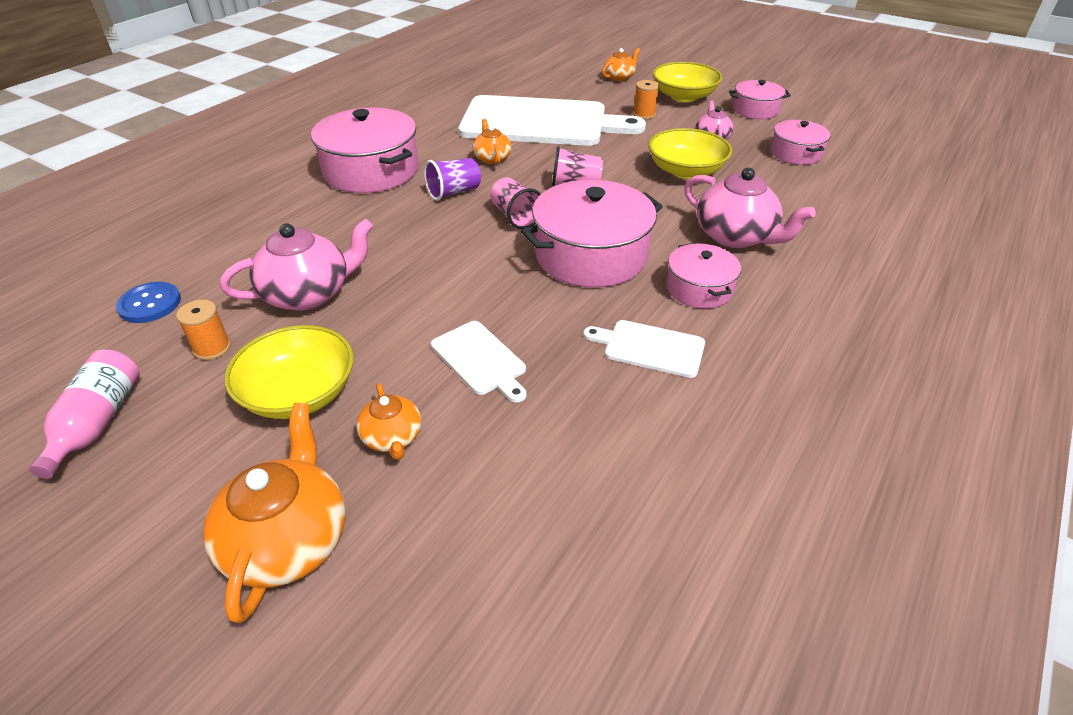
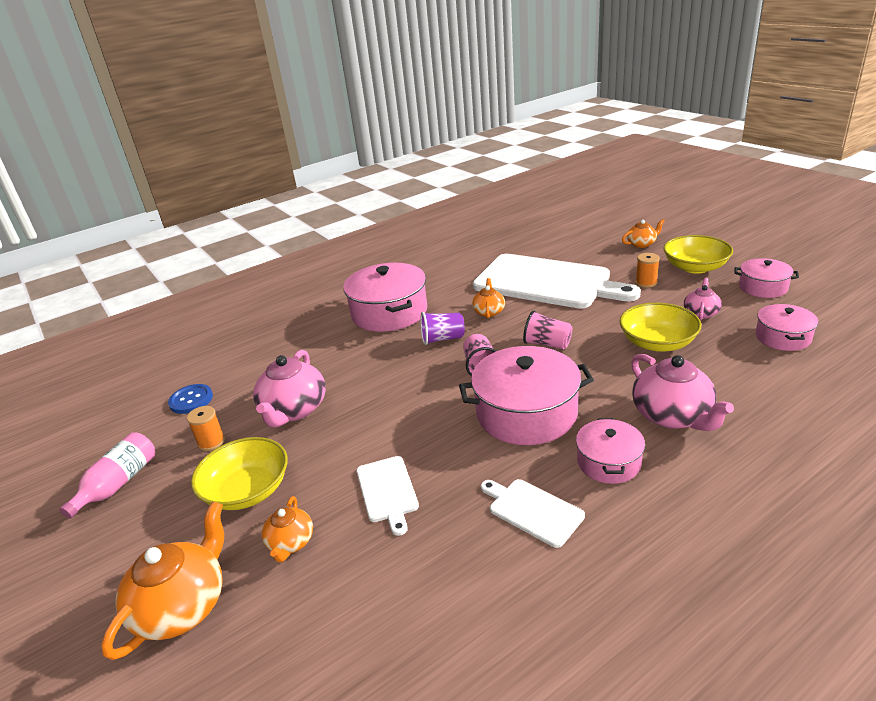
camera: 25 degrees right, 10 degrees down
(308, 293) = (294, 410): pink teapot -> pink teapot turned 105 degrees clockwise

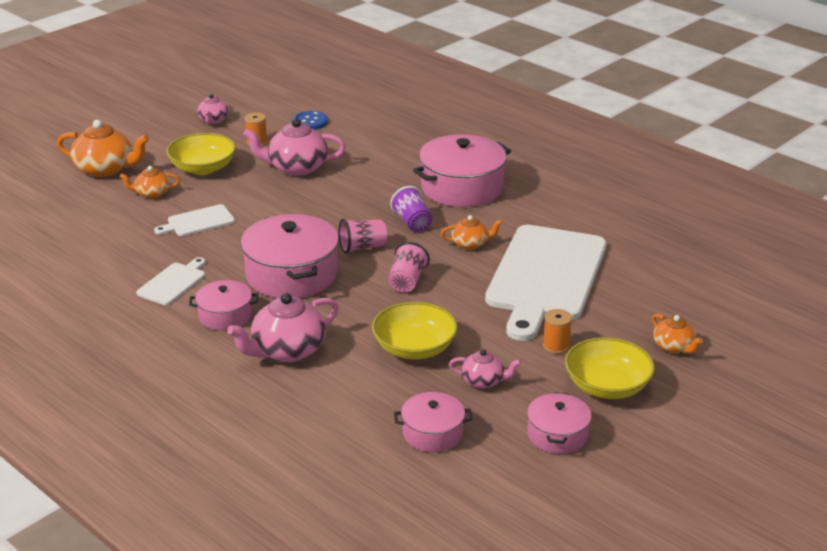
camera: 75 degrees right, 0 degrees up
(118, 483) = (213, 120): pink bottle -> pink teapot

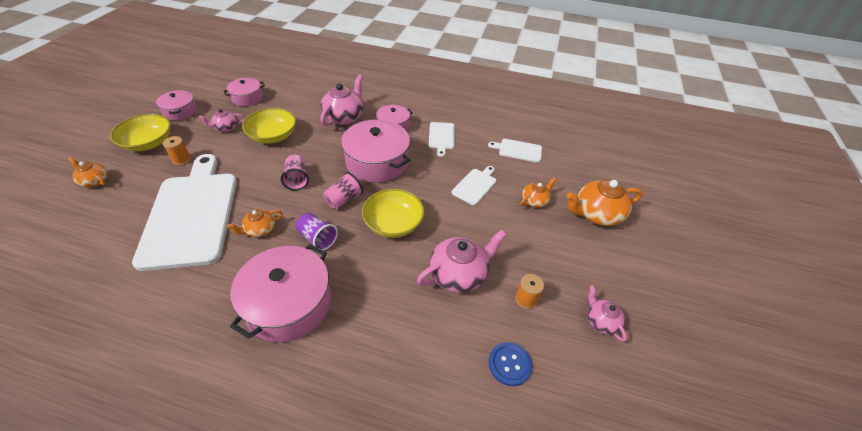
camera: 150 degrees right, 15 degrees up
(94, 241) = (518, 150): none -> white cutting board
(203, 168) = (532, 243): yellow bowl -> yellow bowl (393, 223)

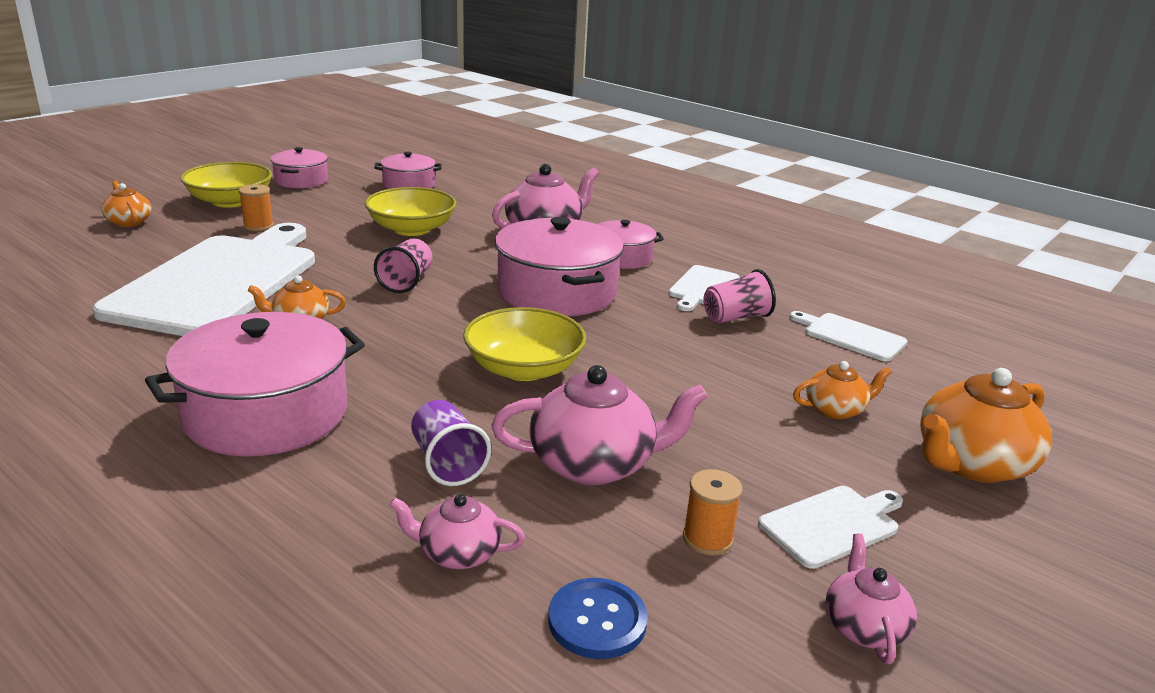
camera: 25 degrees right, 20 degrees down
(226, 128) = (350, 208): pink teapot -> pink teapot (458, 553)
(317, 238) = (380, 353): purple cup -> purple cup (447, 463)
(344, 199) = (463, 320): pink cup -> pink cup (735, 317)
(475, 185) = (722, 360): white cutting board -> white cutting board (832, 524)
(596, 214) = (972, 464): orange teapot -> orange teapot turned 45 degrees counterclockwise

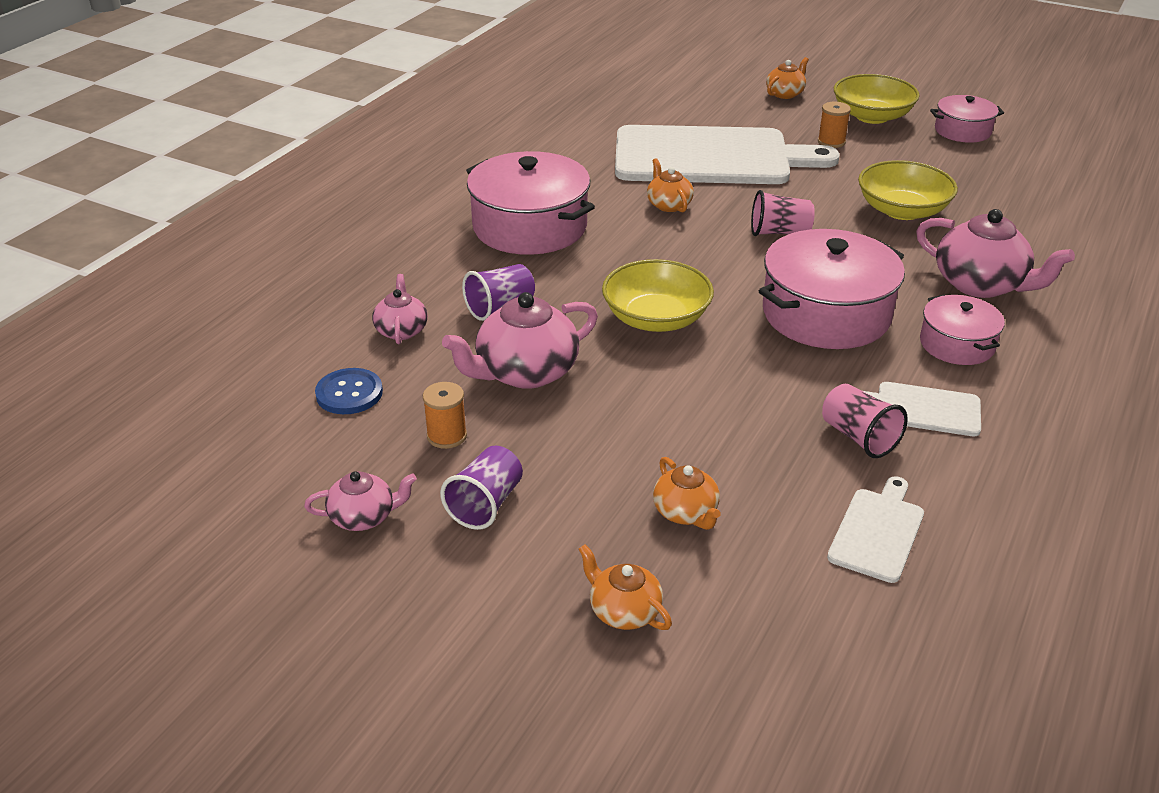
camera: 80 degrees right, 10 degrees up
(408, 185) = (1023, 184): pink pot -> none
(594, 464) = (525, 372): pink teapot -> pink teapot turned 75 degrees clockwise
(832, 524) = (486, 504): white cutting board -> purple cup
(972, 464) = (623, 611): orange teapot -> orange teapot, size x0.56

